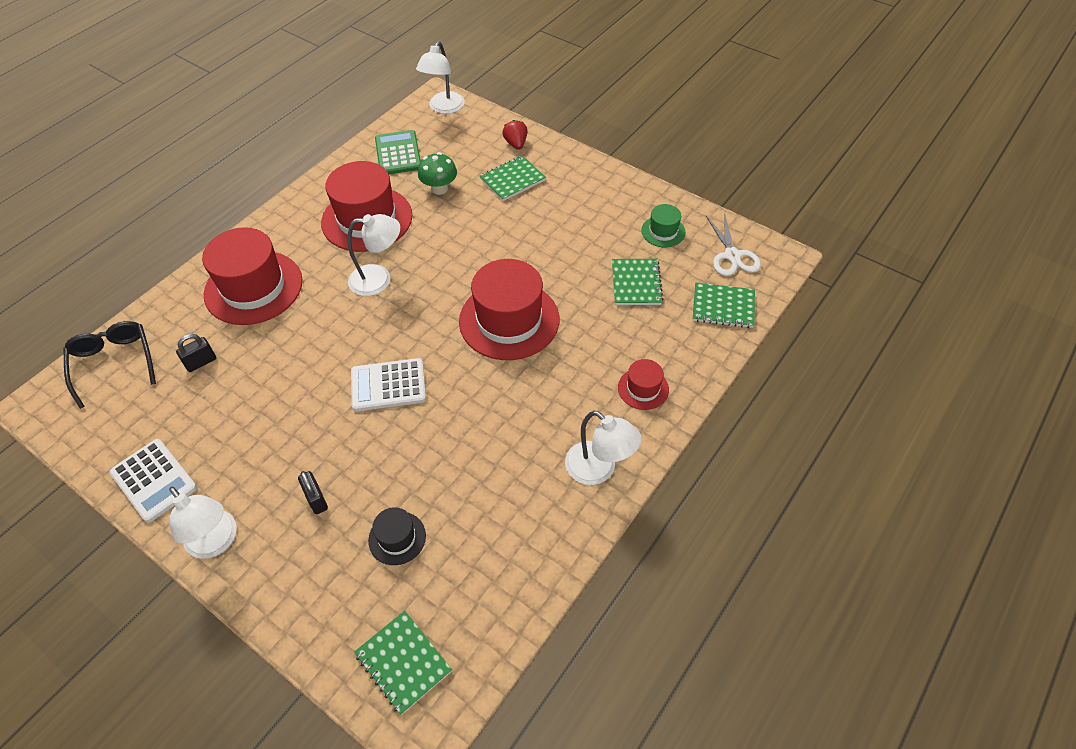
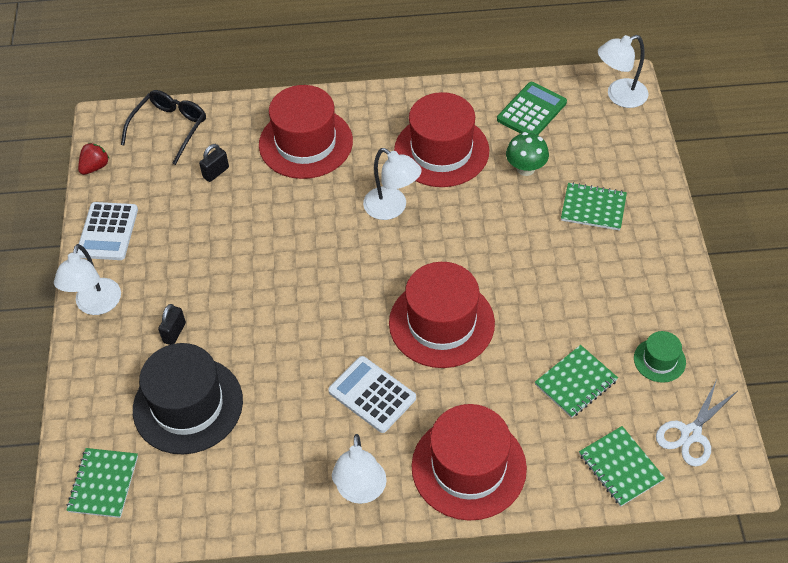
camera: 50 degrees right, 0 degrees up
(201, 362) = (216, 172): black padlock -> black padlock turned 60 degrees counterclockwise
(388, 385) = (304, 296): white calculator -> white calculator (372, 395)
(397, 538) = (188, 405): black hat -> black hat, size x2.10
(516, 144) = (638, 177): red strawberry -> red strawberry (95, 167)
(643, 388) = (468, 467): red hat -> red hat, size x2.10

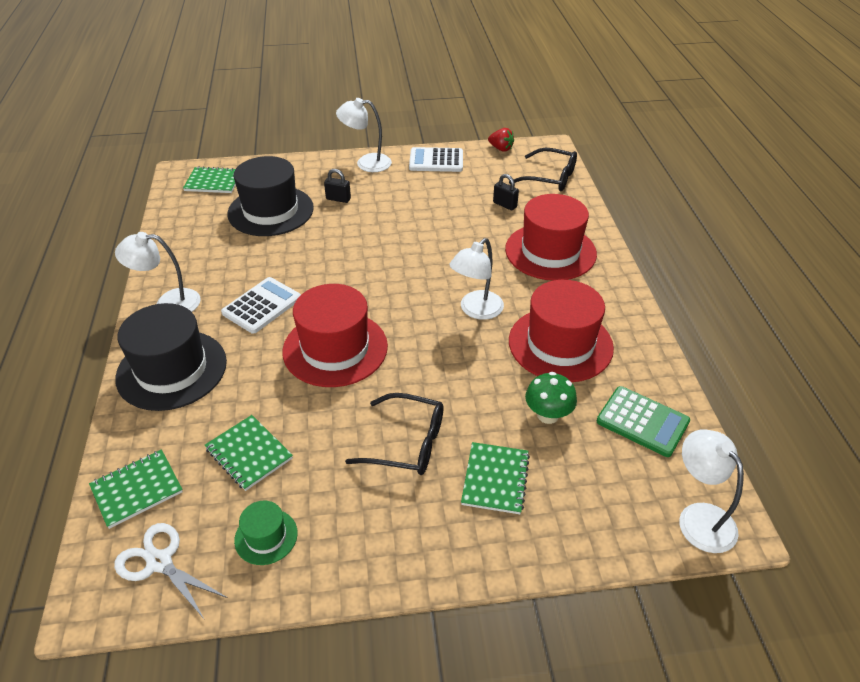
camera: 85 degrees right, 10 degrees down
(468, 467) = (172, 369): red hat -> black hat
(559, 265) = (406, 443): none -> black glasses

